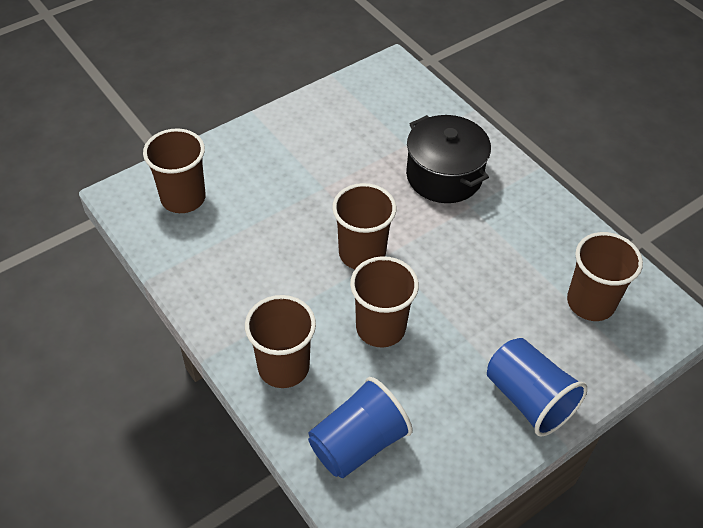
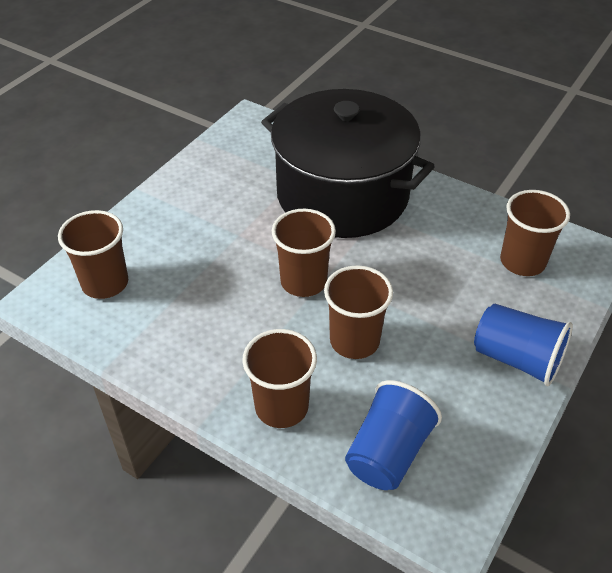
camera: 20 degrees left, 5 degrees down
(444, 176) = (342, 195): black pot -> black pot, size x1.80

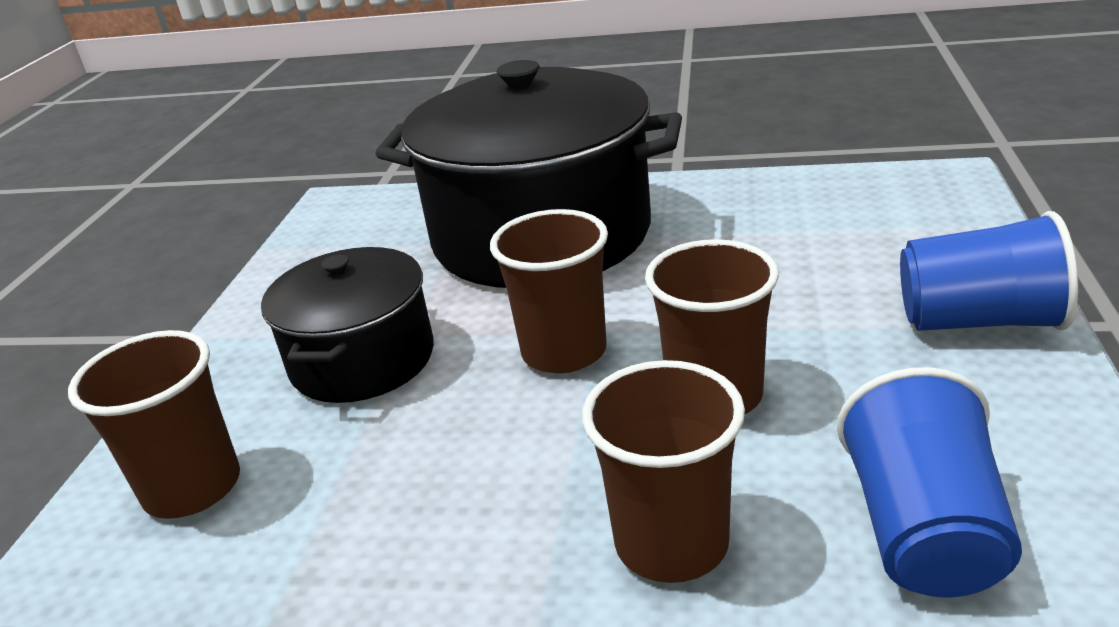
camera: 20 degrees left, 15 degrees down
(209, 242) = (362, 360): none -> black pot
(522, 261) = (864, 217): brown cup -> none

